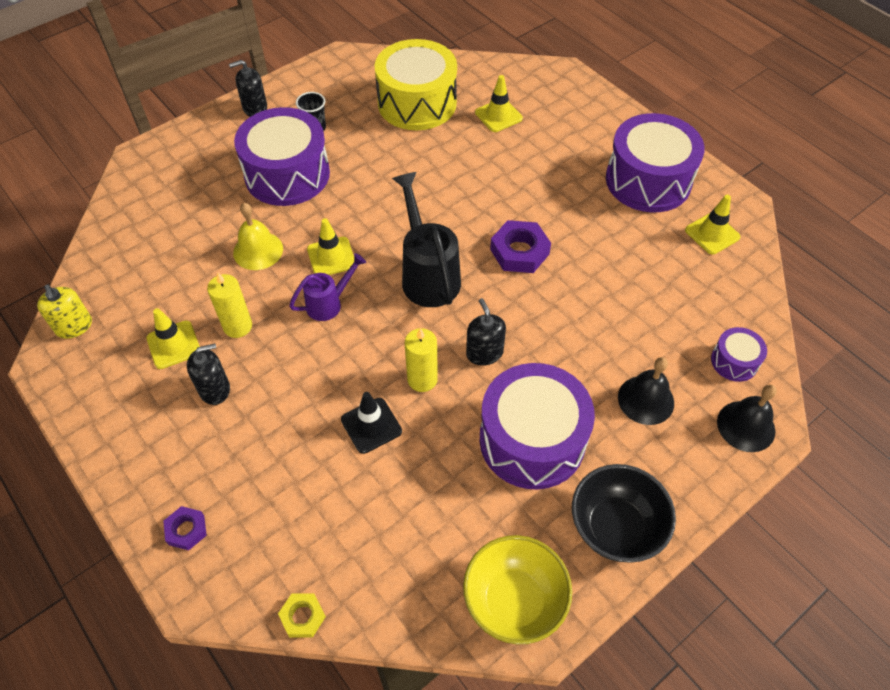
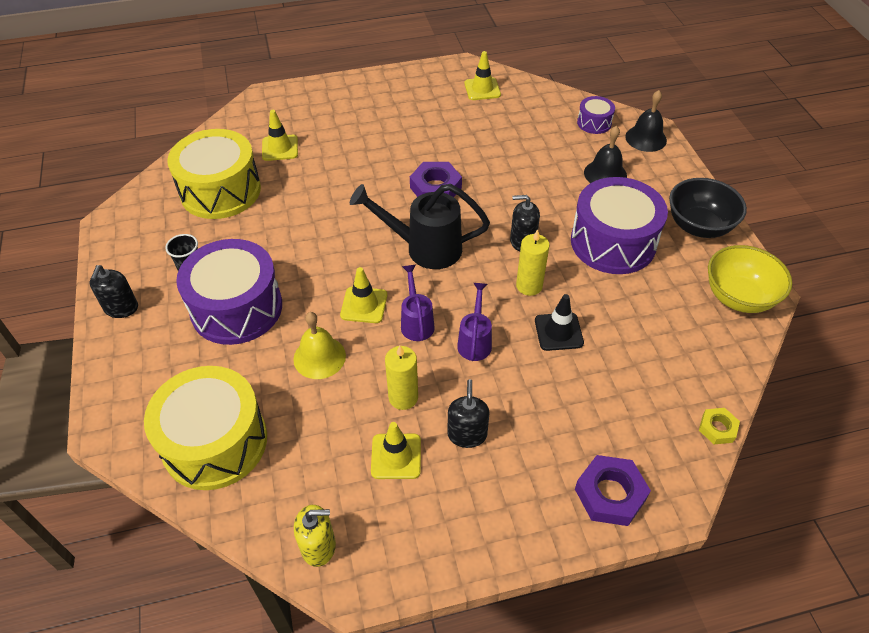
camera: 65 degrees left, 5 degrees down
(148, 222) = (215, 442): none -> yellow drum
(186, 530) = (610, 494): purple nut -> purple nut, size x1.72
(327, 358) = (475, 341): none -> purple watering can
(648, 180) = (412, 98): purple drum -> none

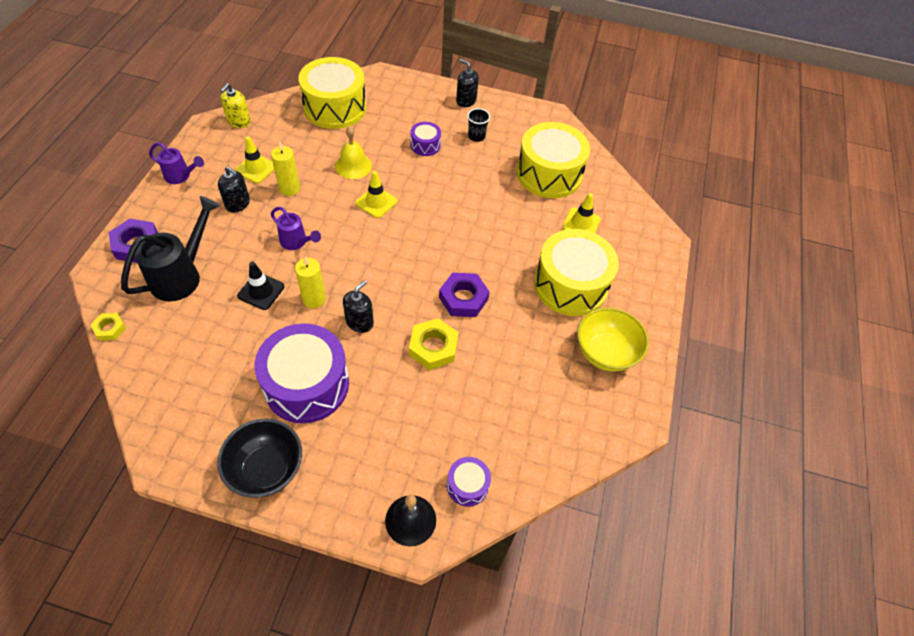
camera: 115 degrees right, 5 degrees up
(236, 308) = (425, 145): purple drum -> purple drum, size x0.47
(364, 132) = (570, 285): none -> yellow drum
(416, 322) = (339, 221): purple watering can -> purple watering can (181, 176)
(424, 248) = (402, 258): black watering can -> black watering can (182, 275)
(482, 89) = (586, 414): yellow traffic cone -> none
(503, 184) = (433, 347): none -> yellow nut
(605, 174) = (388, 439): black bell -> none
(738, 297) = (177, 434): yellow bowl -> yellow bowl (605, 353)

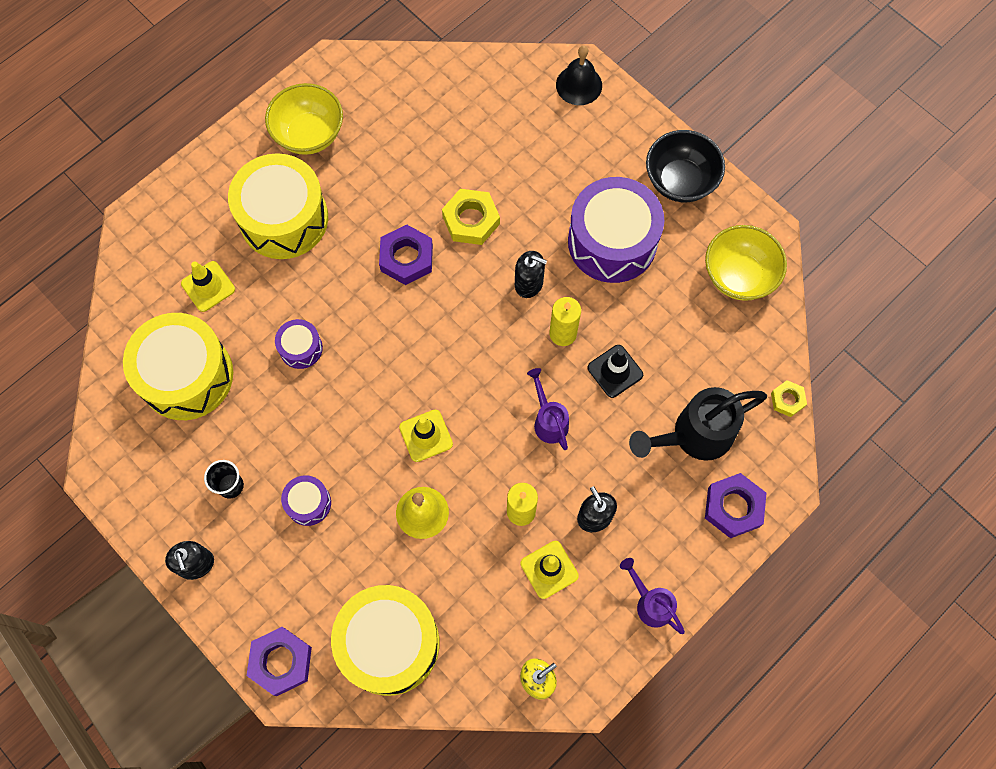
camera: 145 degrees left, 15 degrees up
(180, 407) = (738, 276): none -> yellow bowl
(359, 322) = (529, 283): black soap dispenser -> black soap dispenser turned 135 degrees counterclockwise
(389, 82) = (281, 662): none -> purple nut
(467, 485) = (517, 87): purple drum -> purple drum (301, 348)

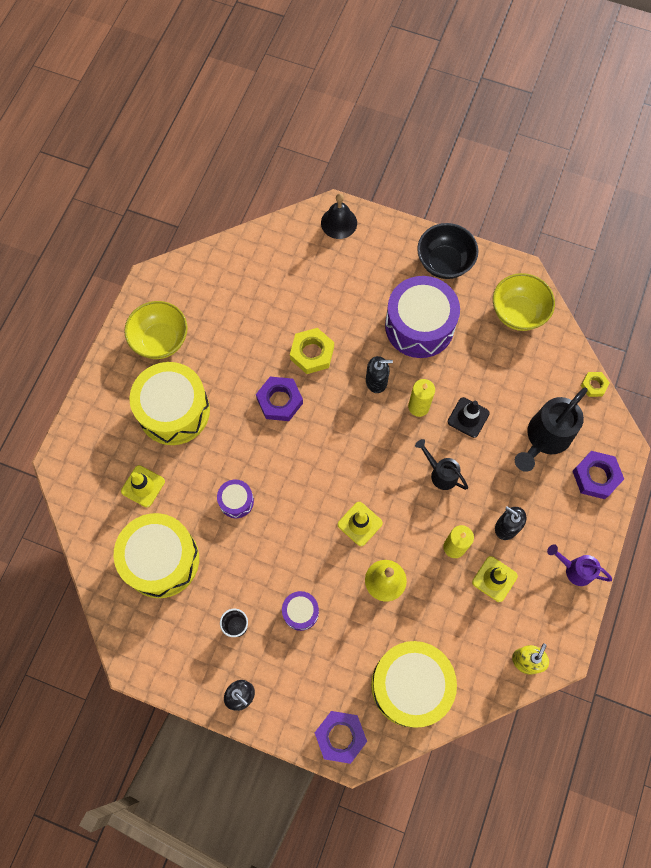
camera: 25 degrees left, 0 degrees up
(548, 420) = (440, 473): purple watering can -> black watering can

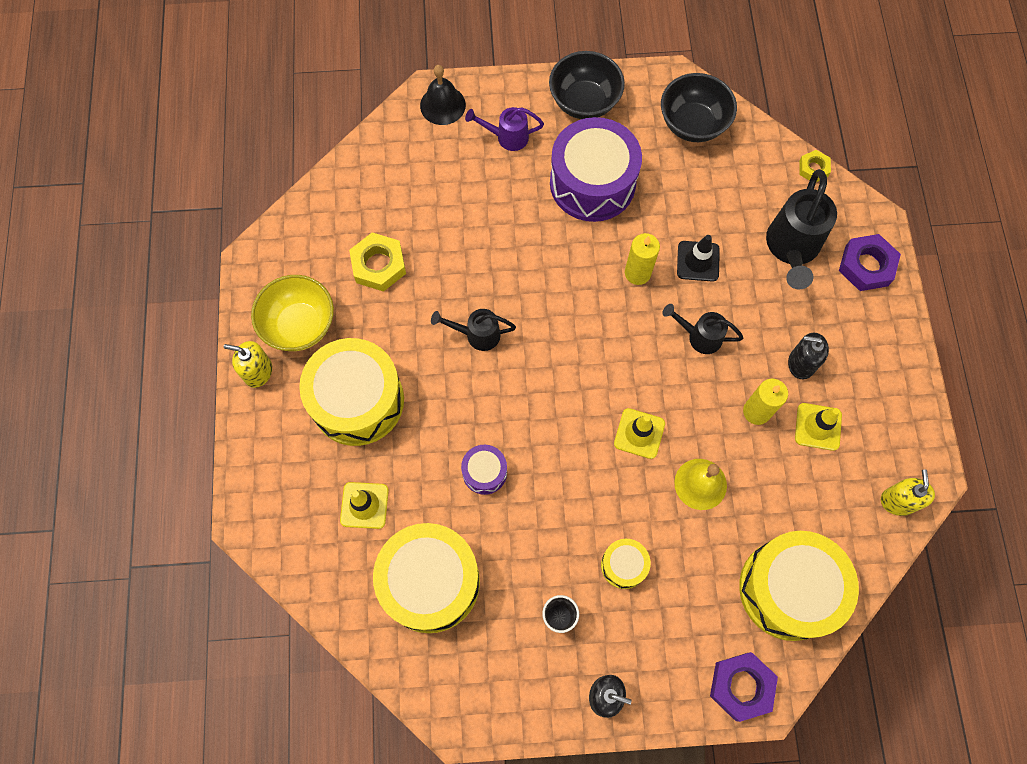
camera: 25 degrees left, 0 degrees up
(117, 360) = (258, 371): none -> yellow soap dispenser
(279, 401) = (476, 334): purple nut -> black watering can
(300, 612) = (623, 565): purple drum -> yellow drum
(312, 353) = (486, 264): yellow nut -> yellow nut (378, 265)
(376, 381) = (576, 264): black soap dispenser -> none
(518, 313) = (692, 124): yellow bowl -> black bowl
(574, 569) = (896, 377): purple watering can -> purple watering can (506, 137)

